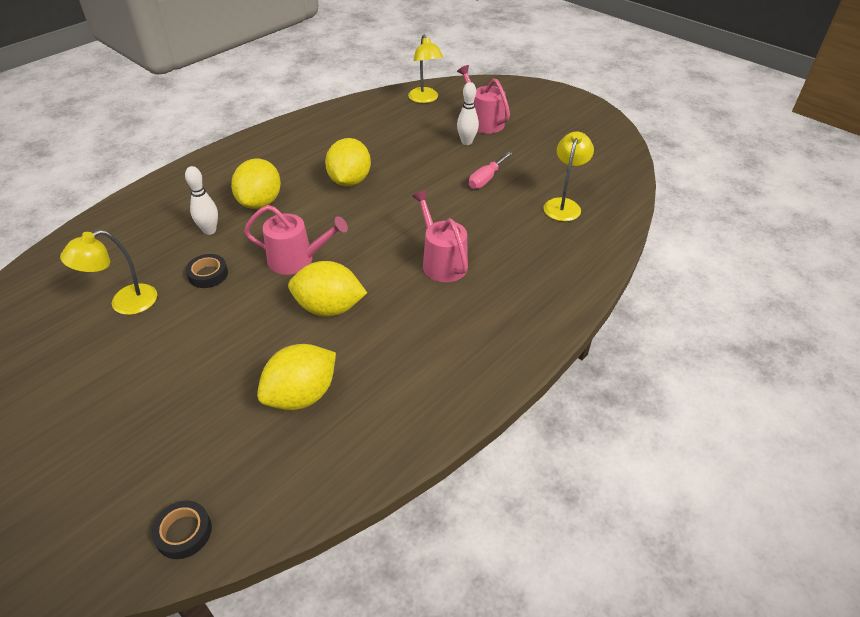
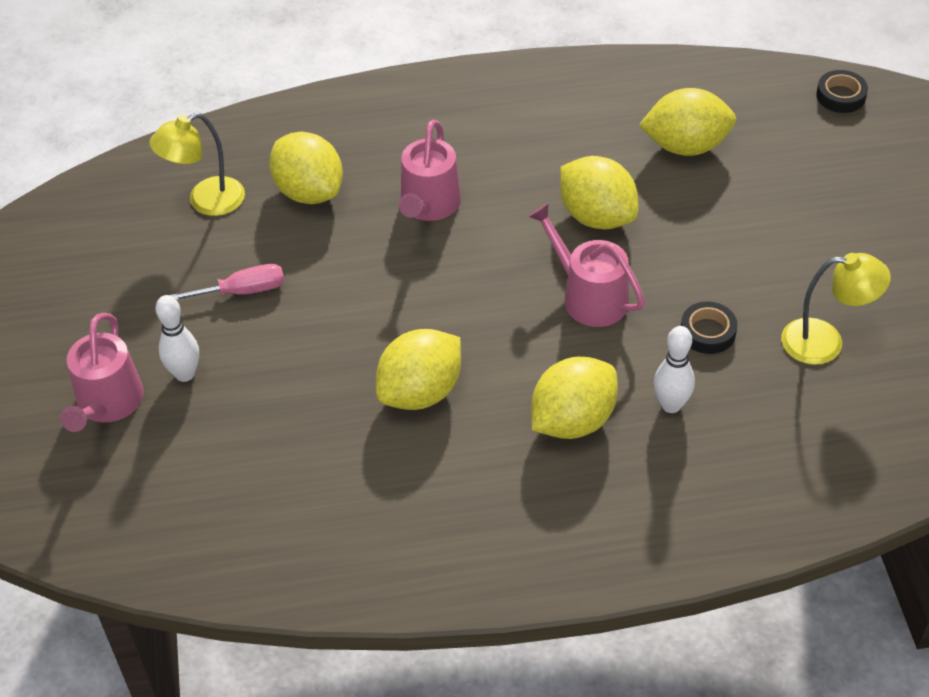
camera: 140 degrees left, 5 degrees up
(425, 99) = (125, 520): yellow lamp -> none
(518, 236) = (309, 192): none -> yellow lemon

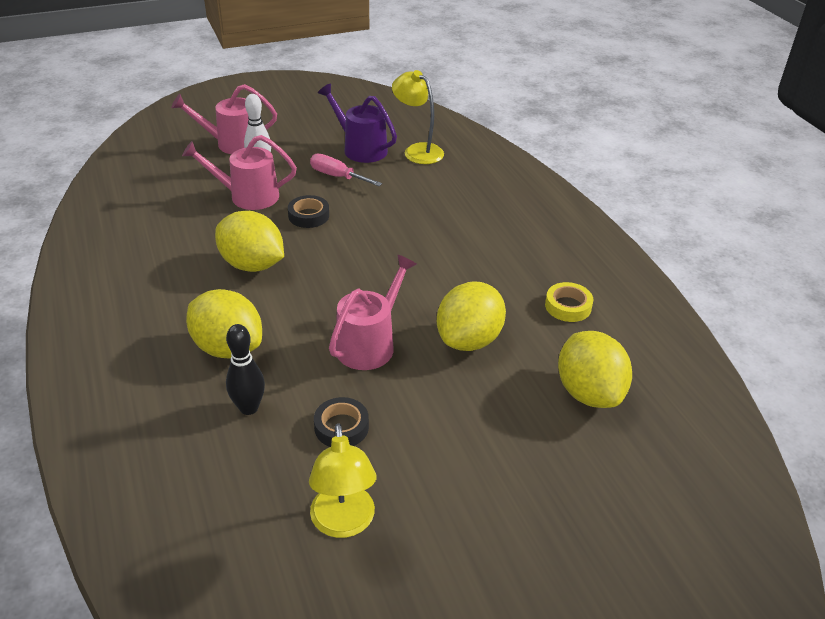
camera: 75 degrees right, 10 degrees down
(178, 259) = (361, 149): none -> purple watering can
(242, 291) = (337, 176): pink screwdriver -> pink screwdriver turned 150 degrees clockwise
(309, 192) = (443, 189): yellow lemon -> none
(429, 205) = (449, 245): pink watering can -> pink watering can (248, 196)
(559, 131) = (568, 306): none -> yellow tape
(671, 405) = (249, 408): white bowling pin -> black bowling pin
(840, 96) = (738, 522): black tape -> black tape (308, 216)

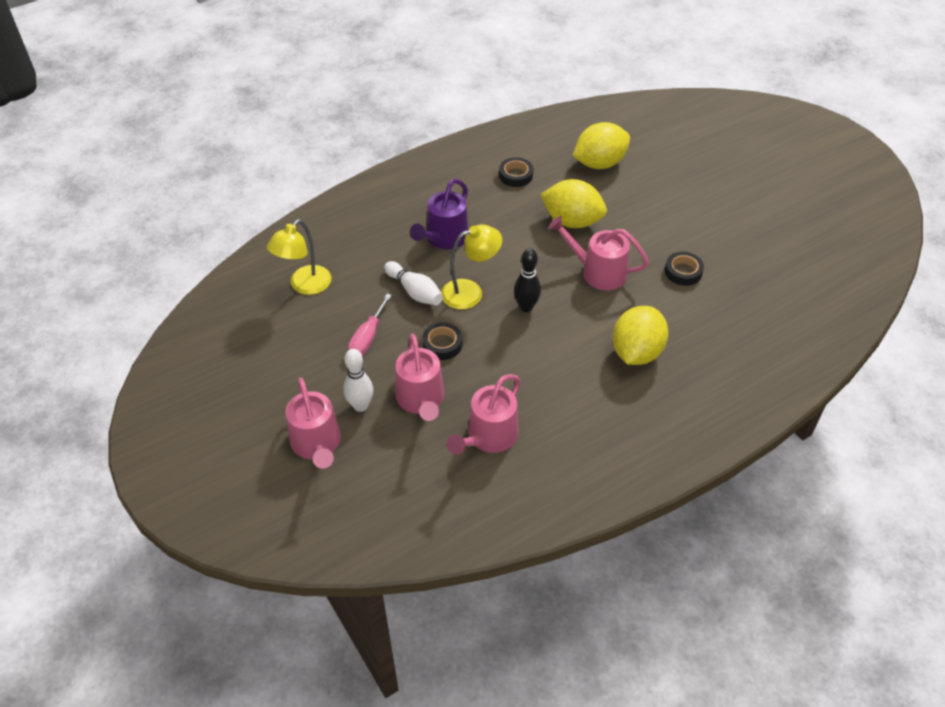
camera: 100 degrees left, 10 degrees up
(182, 227) = (489, 437): none -> pink watering can
(249, 408) = (689, 323): black bowling pin -> black bowling pin (526, 307)
(252, 265) = (529, 366): yellow lemon -> none
(343, 523) = (754, 256): yellow lamp -> yellow lamp (470, 292)
(361, 149) = (308, 330): purple watering can -> purple watering can (444, 238)
(387, 208) = (415, 291): none -> white bowling pin
(568, 306) = (515, 175): yellow tape -> black tape

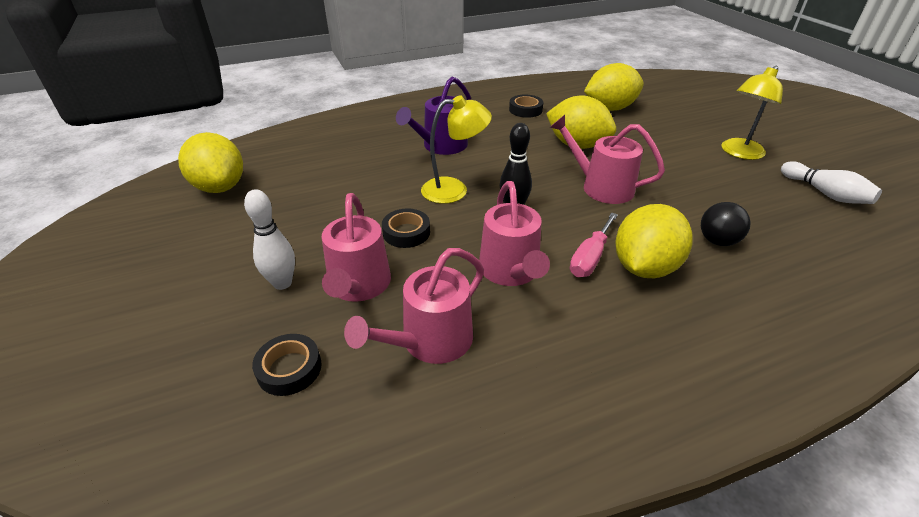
camera: 10 degrees right, 10 degrees down
(256, 316) = (220, 187): none -> yellow lemon
(305, 286) = (284, 168): yellow lamp -> yellow lamp (739, 153)
(317, 444) = (205, 319): pink watering can -> pink watering can (511, 271)
(367, 337) = (325, 217): pink screwdriver -> pink screwdriver (590, 258)
(415, 291) = (394, 183): white bowling pin -> white bowling pin (825, 193)
(683, 272) = (701, 196): black tape -> black tape (289, 369)
(693, 319) = (717, 241): none -> black ball

